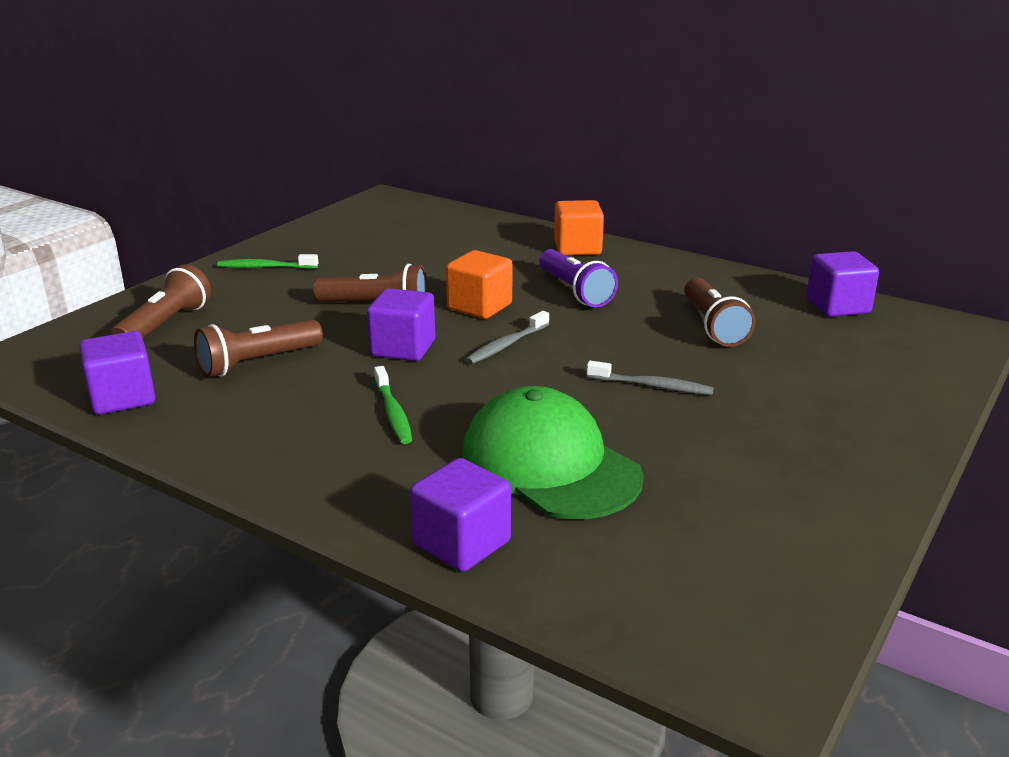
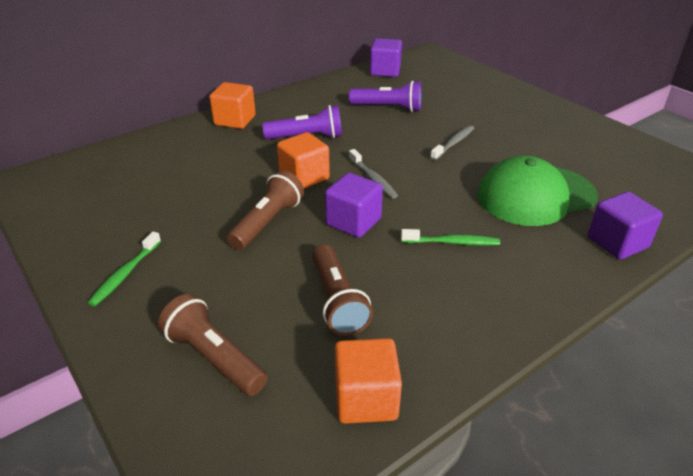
camera: 70 degrees left, 10 degrees up
(122, 398) = (366, 399): purple cube -> orange cube
(713, 326) = (388, 108): brown flashlight -> purple flashlight

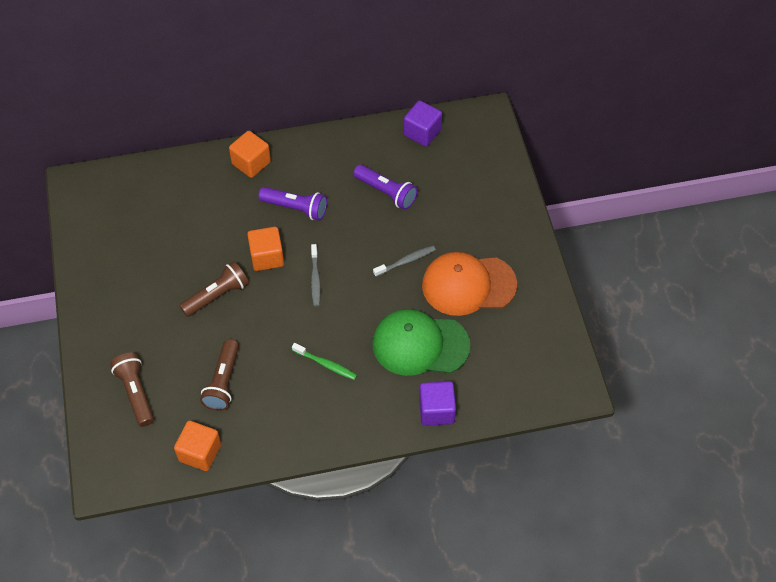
camera: 25 degrees right, 20 degrees up
(125, 274) = (111, 307): green toothbrush -> none
(353, 222) = (273, 318): purple cube -> none
(530, 143) = (468, 285): none -> orange cap

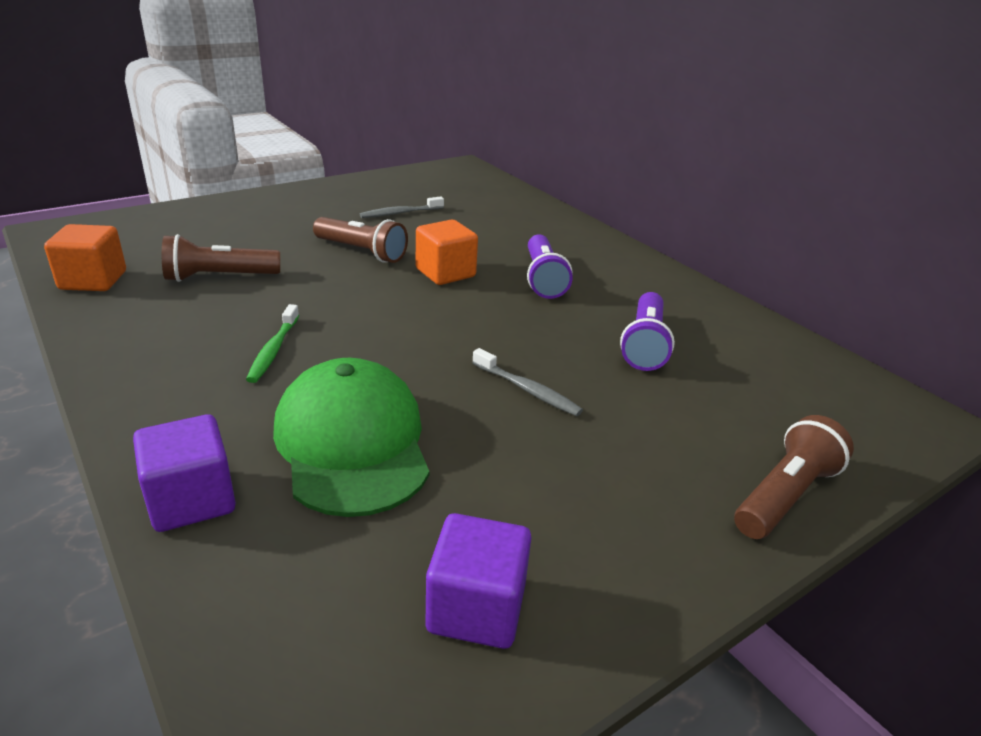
camera: 65 degrees right, 25 degrees down
(136, 393) = (191, 230): brown flashlight -> brown flashlight (785, 496)
(251, 163) = (583, 240): orange cube -> none
(315, 279) = (433, 313): grey toothbrush -> grey toothbrush (400, 213)
(422, 132) = (796, 356): purple cube -> purple cube (476, 608)
(468, 285) = (530, 478): orange cap -> none

